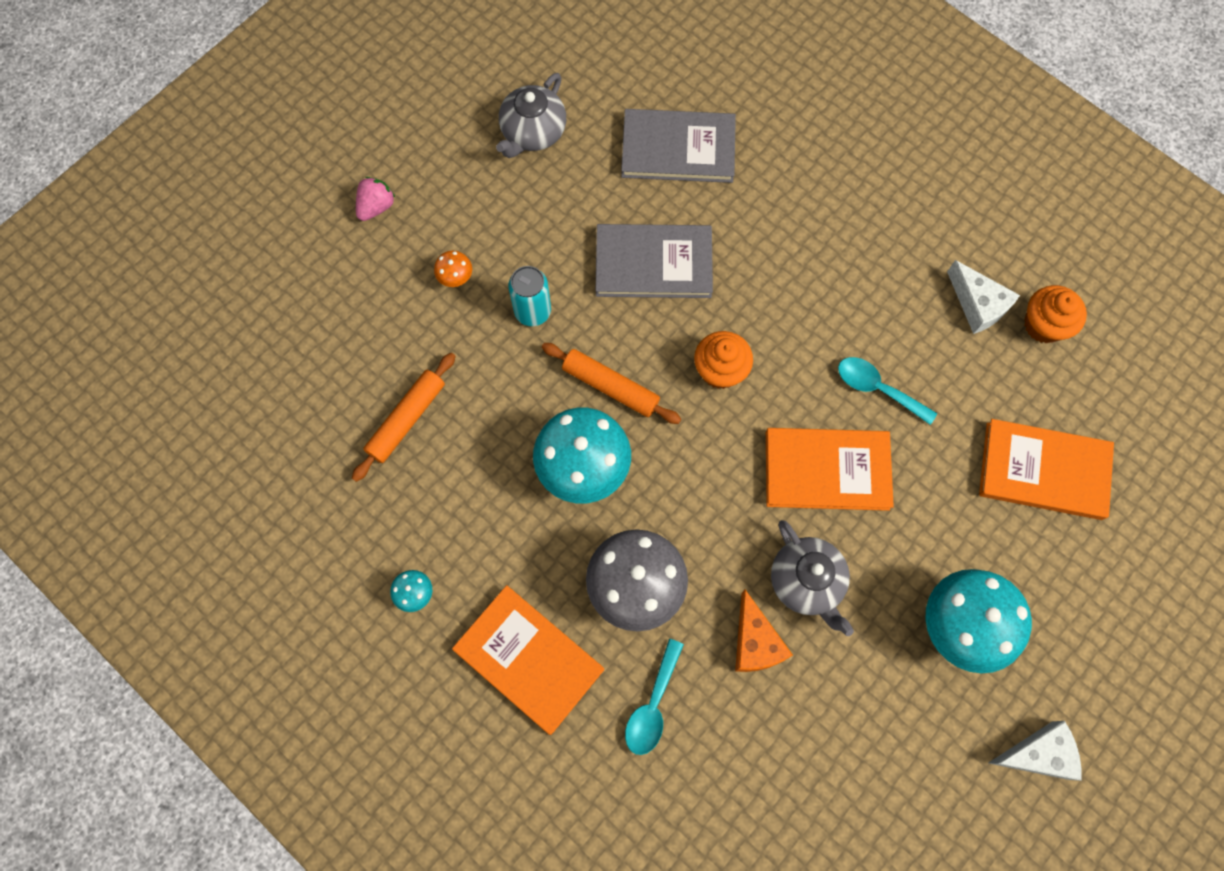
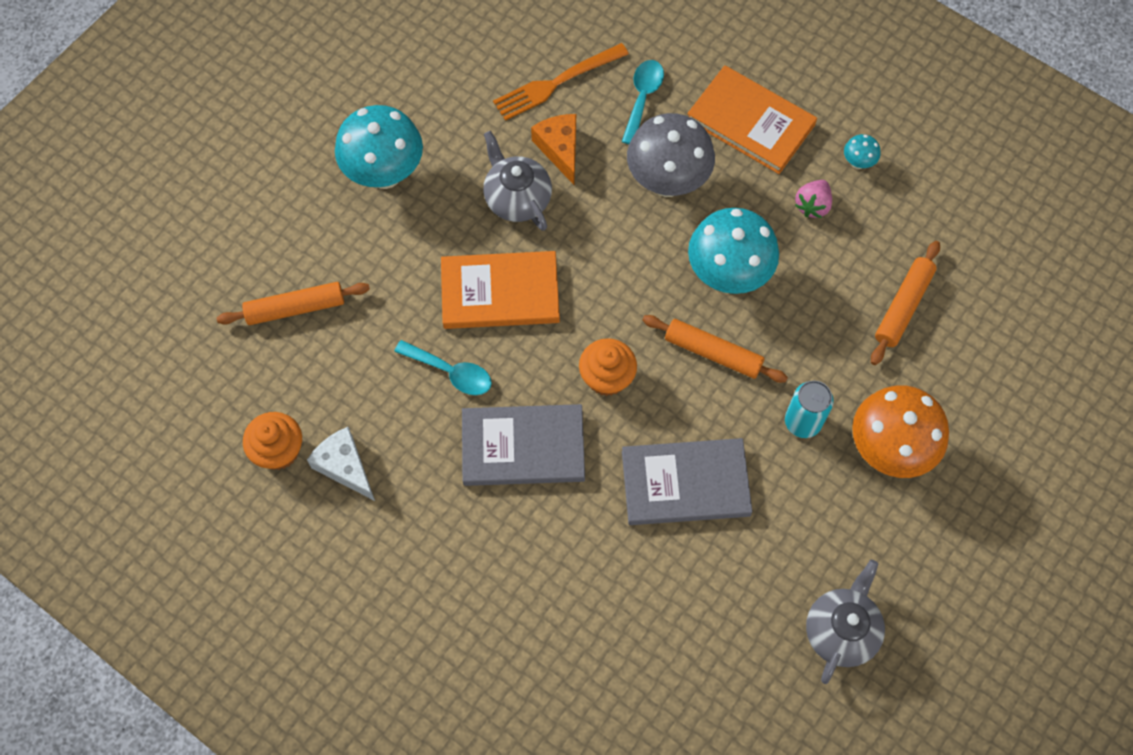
camera: 175 degrees right, 5 degrees down
(376, 207) = (993, 523): pink strawberry -> pink strawberry (812, 205)
(456, 279) = (888, 450): orange mushroom -> orange mushroom, size x2.36
(678, 149) = (673, 623): grey book -> grey book (523, 447)
(756, 736) = (555, 84): none -> orange fork
(1038, 754) = (325, 89): white cheese -> none
(1043, 471) = (295, 308): orange book -> orange rolling pin

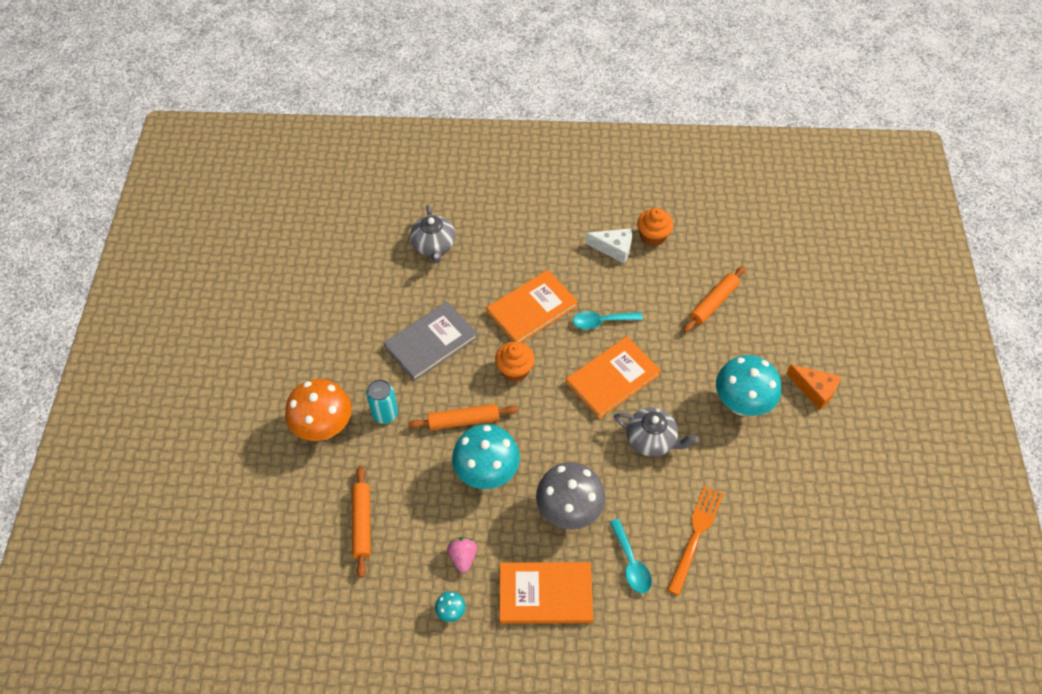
camera: 145 degrees right, 10 degrees down
(523, 447) = (532, 309): grey book -> orange book
(560, 149) = (653, 489): orange cheese -> orange cheese (814, 390)
(841, 630) = (302, 322): grey teapot -> grey teapot (434, 246)

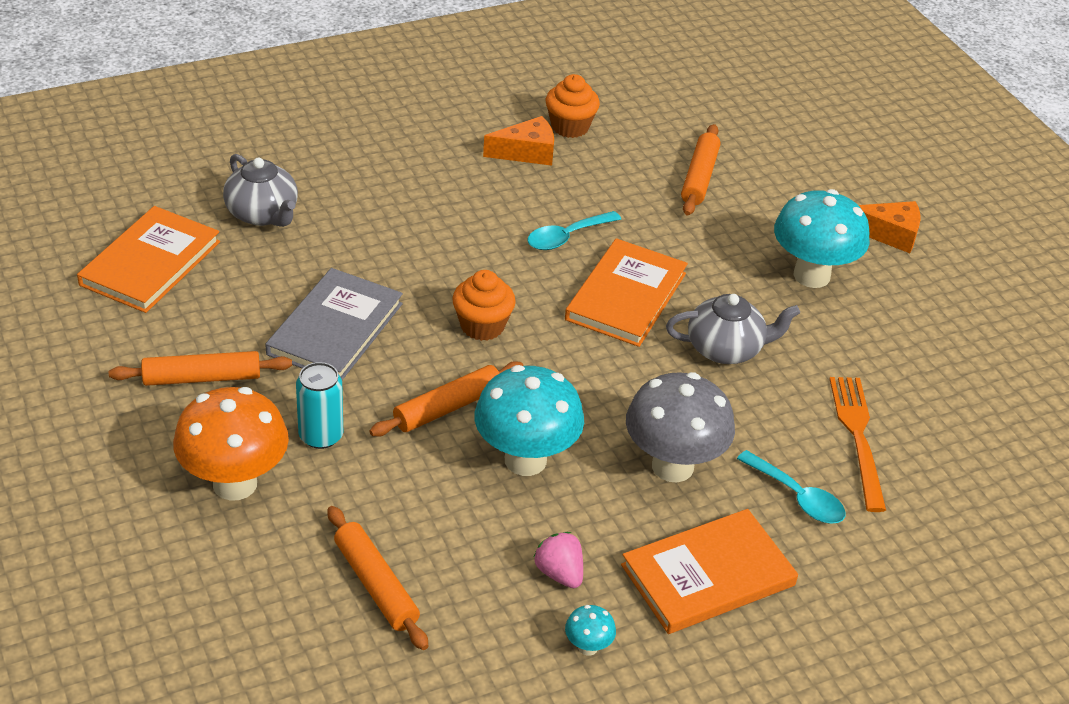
camera: 30 degrees left, 15 degrees down
(343, 350) = (202, 378): none -> orange rolling pin
(532, 309) = (459, 249): orange book -> orange book (150, 263)
(614, 248) = (527, 152): white cheese -> orange cheese

